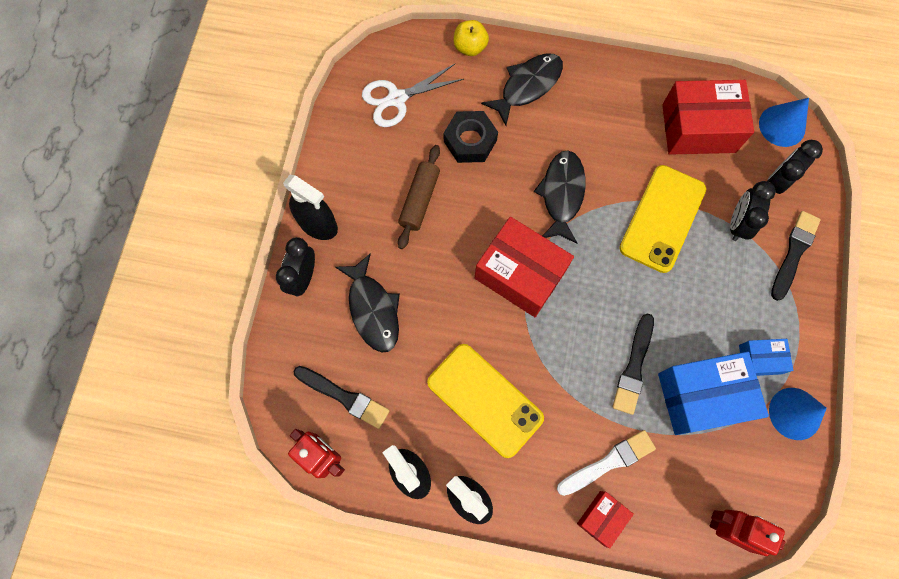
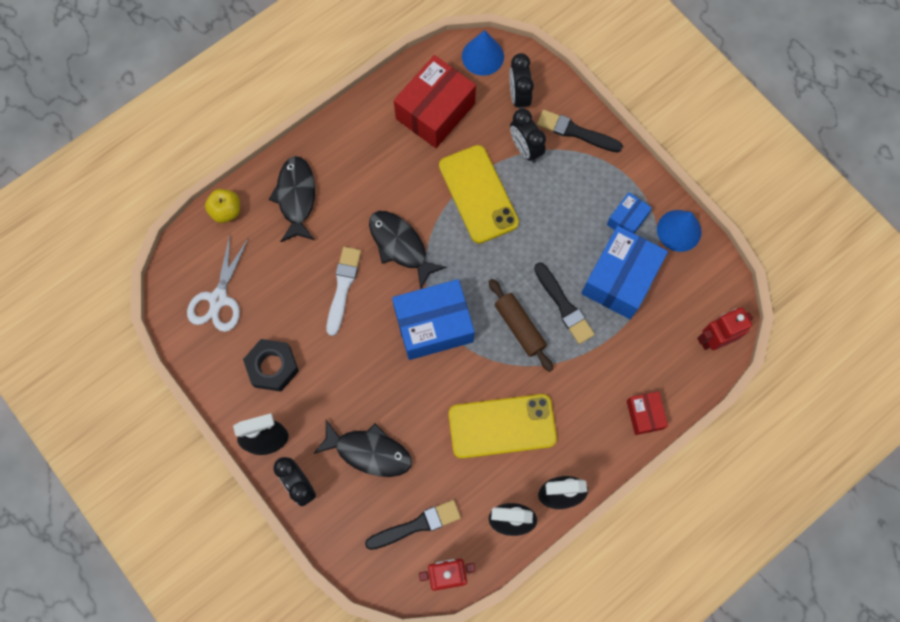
camera: 50 degrees left, 0 degrees up
(419, 200) = (315, 349): brown rolling pin -> brown rolling pin (519, 327)
(470, 141) = (301, 274): black nut -> black nut (272, 367)
(520, 274) = (433, 325): red box -> blue box
(608, 462) = (612, 378): white brush -> white brush (343, 287)
(794, 253) = (576, 132): black brush -> black brush turned 45 degrees counterclockwise

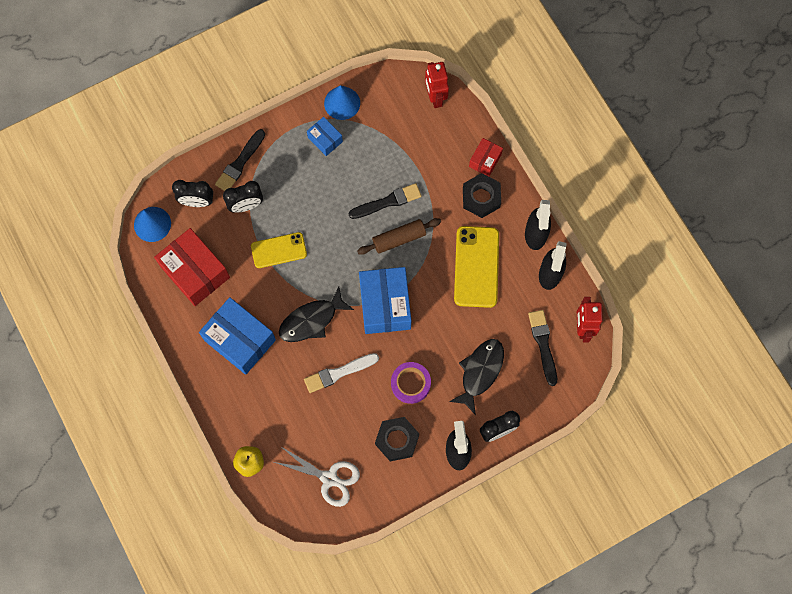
camera: 80 degrees left, 0 degrees up
(296, 197) = (250, 400): black fish -> none
(342, 371) = (410, 384): none -> purple tape
(343, 287) = (339, 373): white brush -> white brush turned 45 degrees counterclockwise
(478, 194) = (279, 250): yellow phone -> yellow phone, size x0.65
(593, 417) = (481, 198): none -> black nut
(620, 279) = (373, 155): blue box -> blue box (240, 340)
(644, 415) = (485, 160): red box -> red box turned 60 degrees counterclockwise

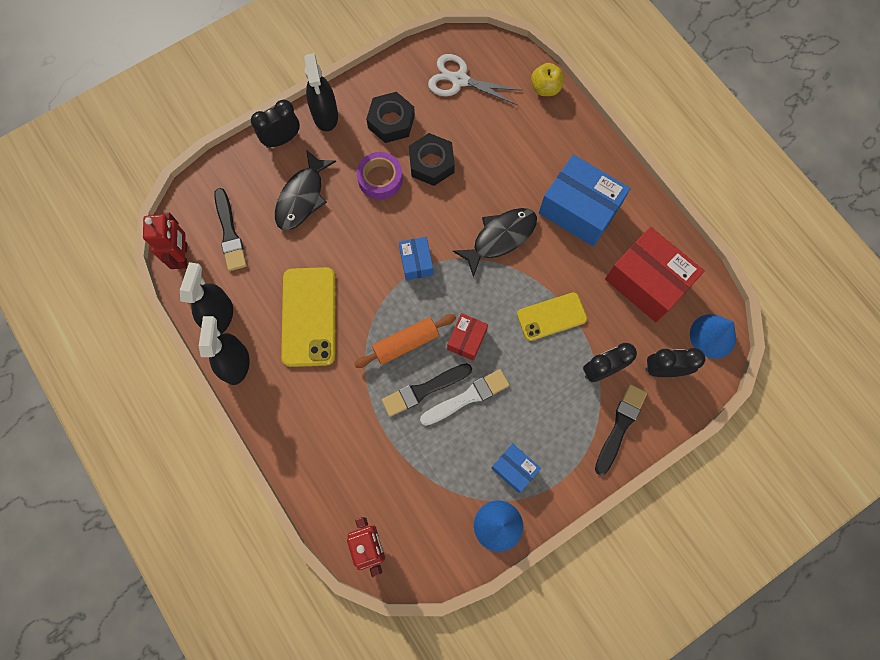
camera: 175 degrees right, 0 degrees up
(339, 373) = (462, 184): white brush -> white brush (467, 397)
(385, 305) = (416, 262): blue box -> blue box, size x0.51
(399, 239) = (406, 343): brown rolling pin -> orange rolling pin
(481, 198) = (305, 405): black nut -> black nut (431, 163)
(485, 160) = (301, 457): red box -> red box (467, 339)

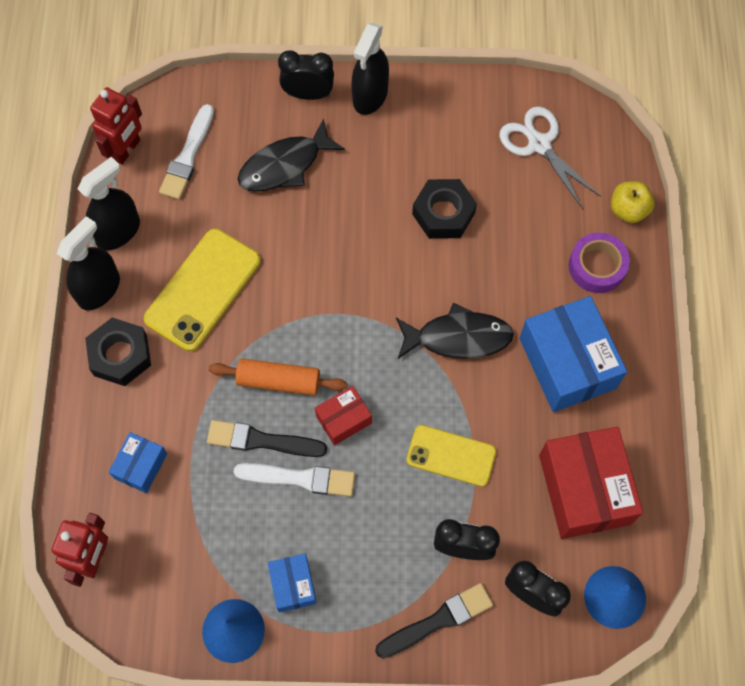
camera: 35 degrees right, 5 degrees down
(230, 233) = (188, 156): black brush -> white brush
(380, 179) = (378, 196): purple tape -> purple tape (597, 266)
(391, 121) = (433, 144): black nut -> black nut (120, 355)
(416, 262) = (351, 305): blue box -> blue box (140, 466)

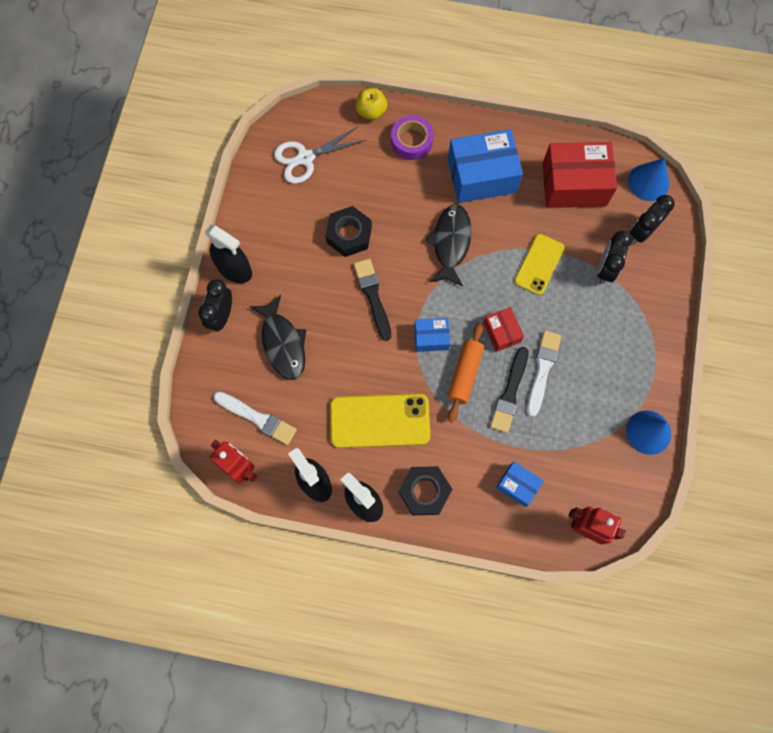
camera: 80 degrees left, 5 degrees up
(203, 290) = (379, 421): yellow phone -> yellow phone turned 45 degrees counterclockwise
(293, 585) = (620, 386): blue box -> blue box (431, 338)
(437, 620) = (654, 294): black brush -> black brush (373, 296)

